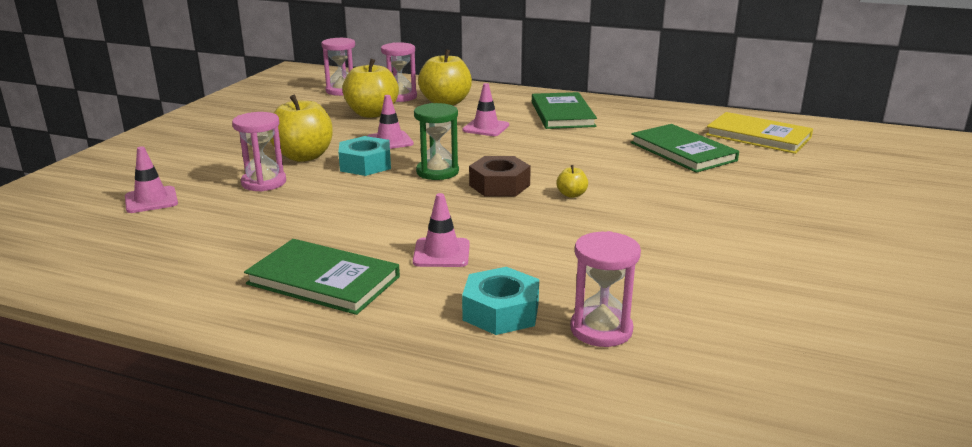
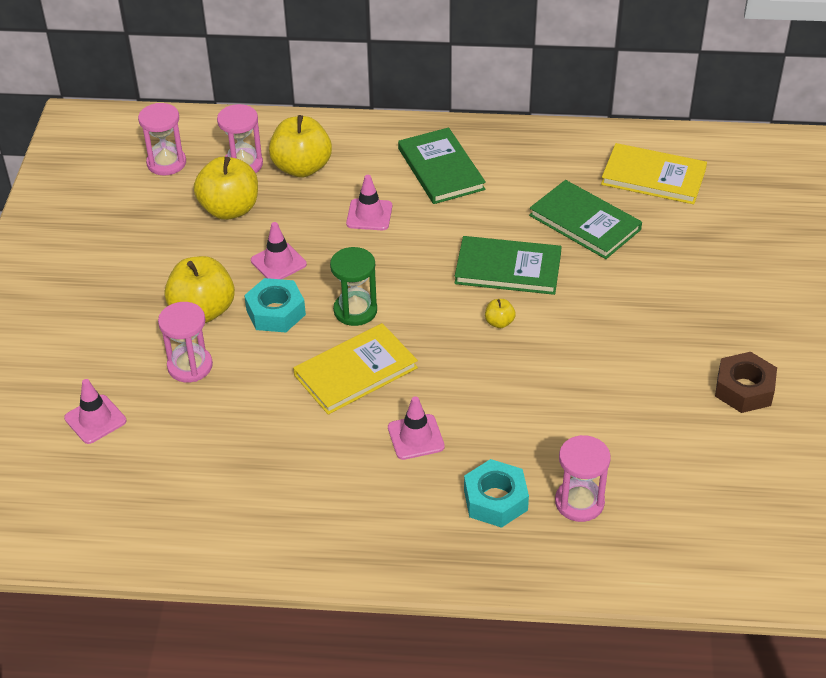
camera: 15 degrees left, 20 degrees up
(323, 280) = (332, 496): green book -> green book (508, 268)
(411, 205) = (355, 371): none -> yellow book
(499, 185) = (425, 321): brown nut -> brown nut (744, 389)

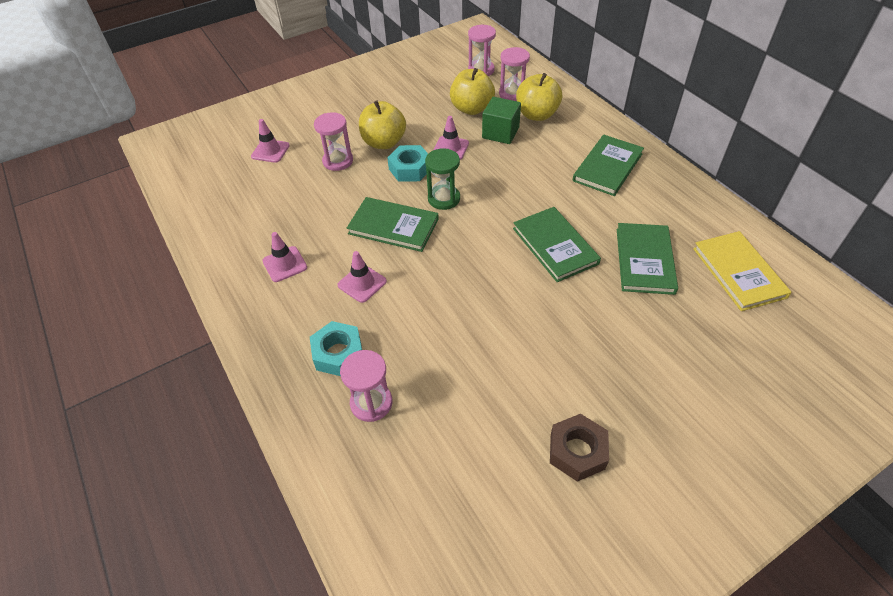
camera: 55 degrees right, 5 degrees up
(298, 211) = (500, 133): none -> green cube
(355, 371) = (393, 226): yellow book -> green book
(369, 215) = (530, 160): pink traffic cone -> pink traffic cone (285, 264)
(499, 322) = (501, 268): yellow apple -> none

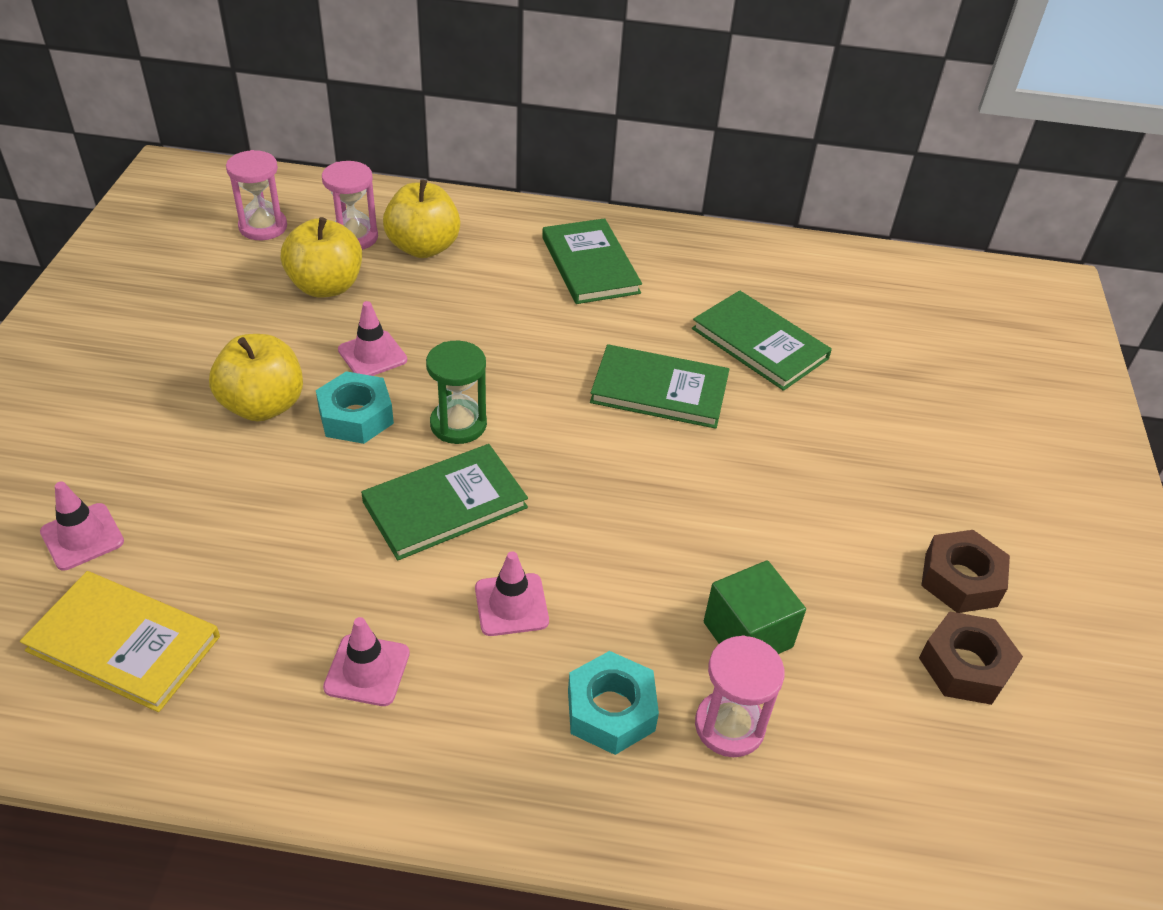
camera: 55 degrees left, 5 degrees down
(338, 161) = (228, 476): pink hourglass -> none
(500, 133) = (410, 296): green cube -> green cube (747, 634)
(514, 487) = (965, 666): none -> brown nut
(738, 272) = (846, 298): yellow book -> yellow book (124, 643)

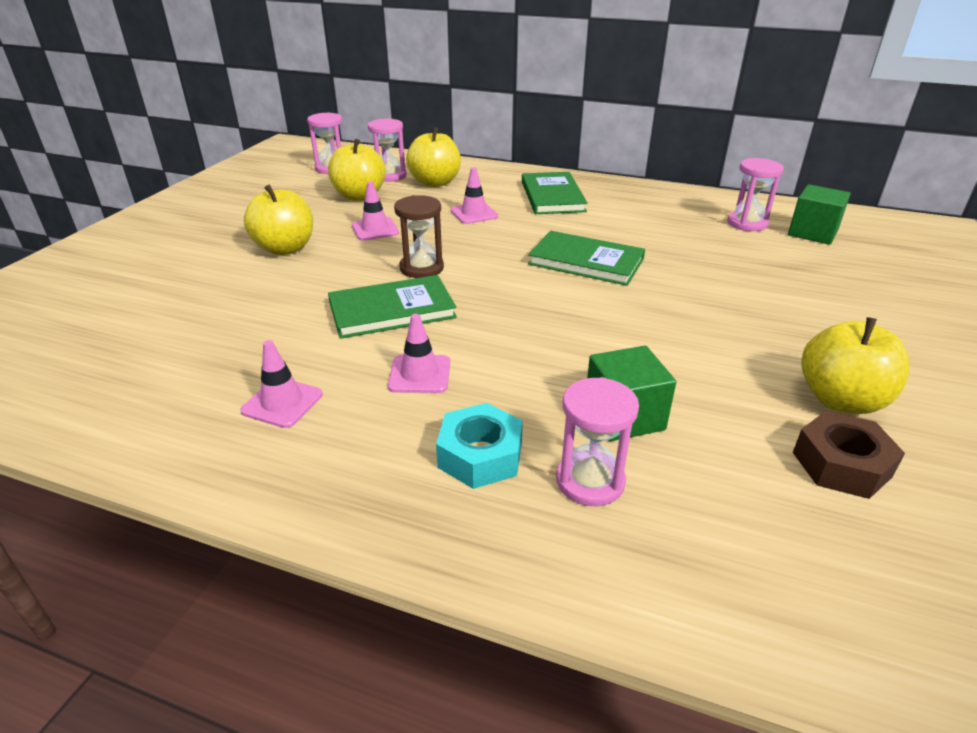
camera: 15 degrees right, 10 degrees down
(82, 537) = (119, 304): pink traffic cone -> pink traffic cone (474, 214)
(124, 643) = (108, 365): yellow book -> none
(356, 416) = (348, 259): turquoise nut -> none
(458, 424) = (421, 268): green hourglass -> brown hourglass
(759, 343) = (675, 242): green book -> none
(840, 298) = (747, 223): none -> pink hourglass
(916, 309) = (812, 233): none -> green cube
(960, 580) = (840, 400): brown nut -> yellow apple

